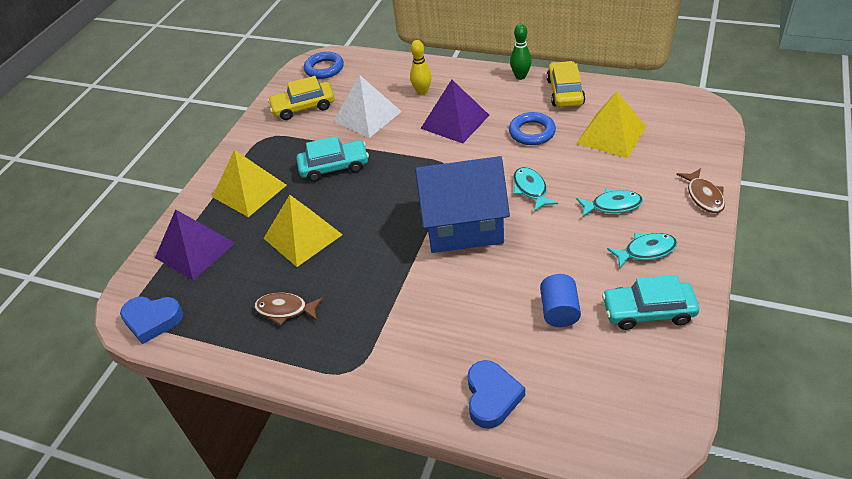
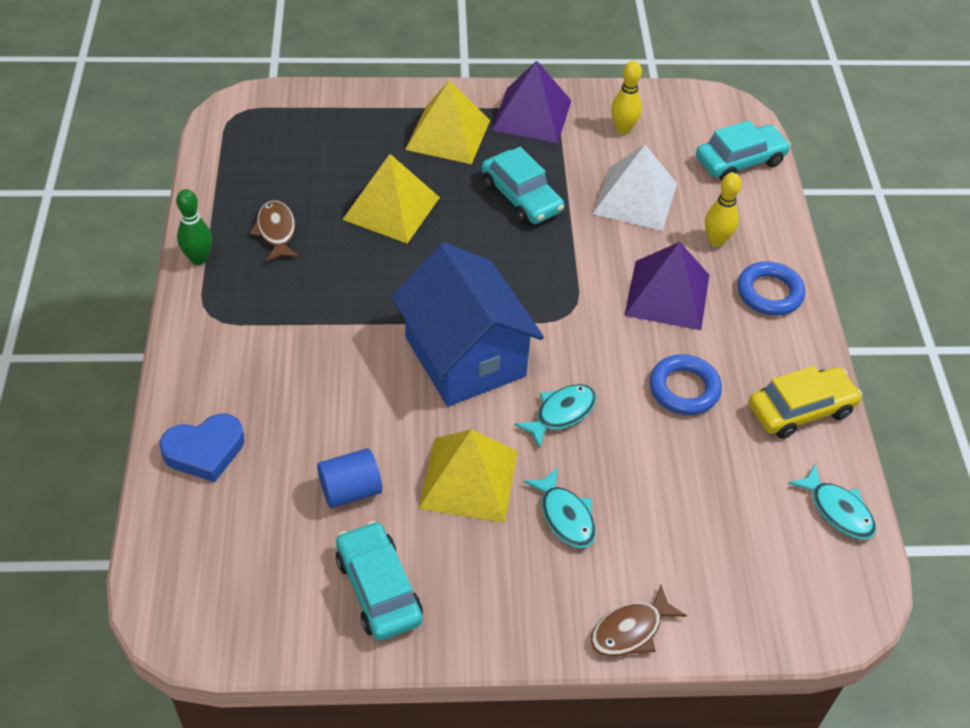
camera: 60 degrees right, 5 degrees up
(152, 320) = (232, 131): blue heart -> none
(195, 250) = (338, 125): purple pyramid -> purple pyramid (532, 115)
(303, 107) = (623, 129): yellow car -> yellow bowling pin
(324, 68) = (715, 122): blue ring -> blue ring (769, 293)
(363, 67) = (740, 161): none -> turquoise car
(520, 76) = (812, 346): green bowling pin -> green bowling pin (198, 259)
(611, 135) = (722, 488): yellow pyramid -> yellow pyramid (468, 479)
(646, 251) = (488, 570): turquoise fish -> turquoise fish (837, 510)

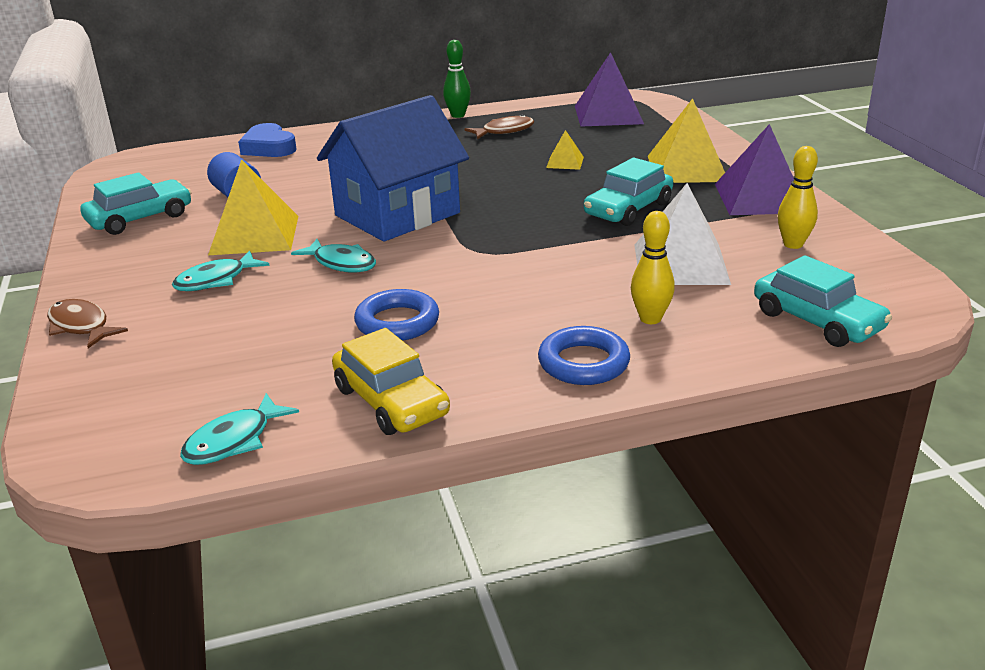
camera: 80 degrees right, 20 degrees down
(391, 208) = (565, 162): yellow pyramid -> yellow pyramid, size x0.48
(667, 295) = (537, 298): purple pyramid -> purple pyramid (608, 114)

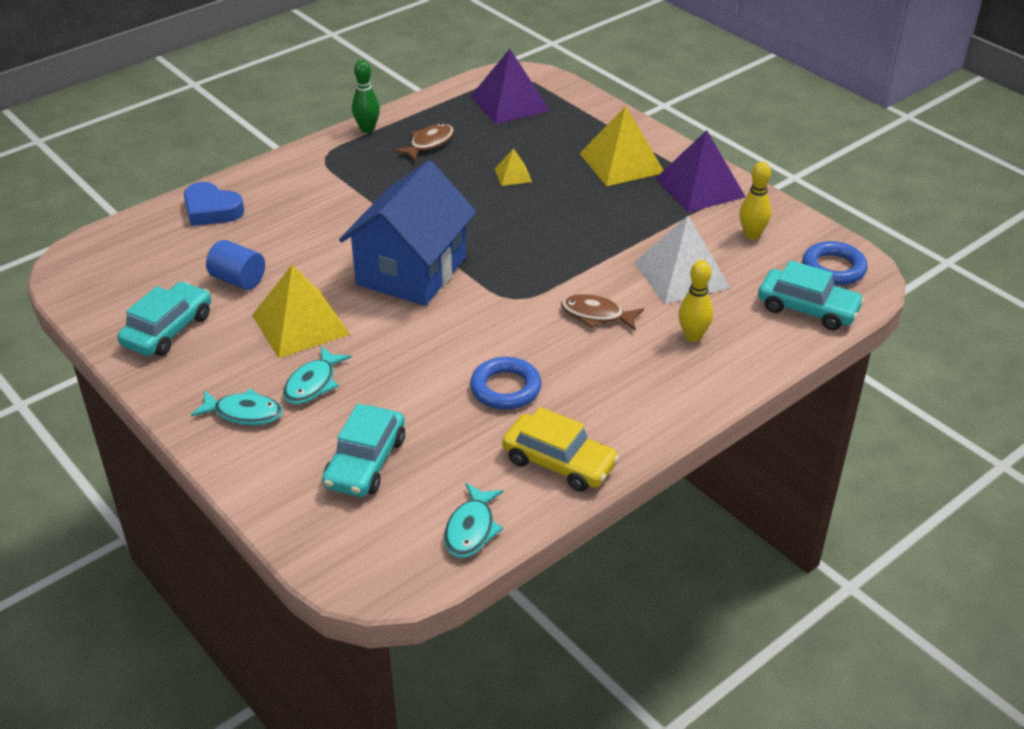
camera: 25 degrees left, 10 degrees up
(81, 326) = (238, 462): brown fish -> brown fish (596, 315)
(341, 263) = (408, 338): turquoise fish -> turquoise fish (244, 413)
(583, 363) = (672, 390): blue ring -> blue ring (833, 268)
(628, 209) = (604, 223): turquoise car -> turquoise car (365, 462)

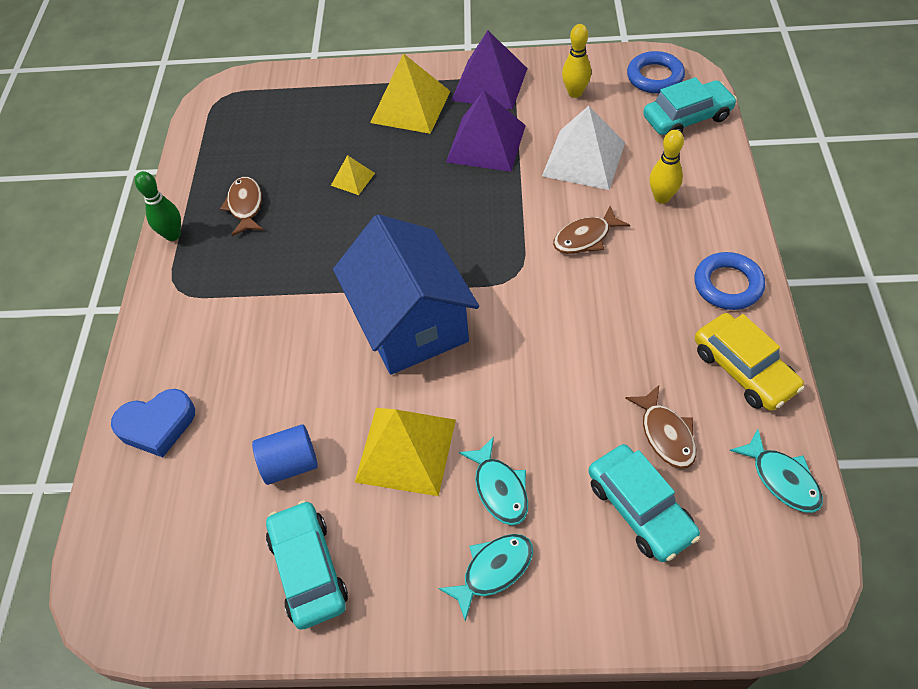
camera: 45 degrees left, 15 degrees up
(447, 446) = (665, 434): none -> brown fish
(505, 388) = (625, 350): blue ring -> blue ring (728, 285)
(509, 103) = (252, 122): purple pyramid -> purple pyramid (486, 143)
(559, 462) = (744, 369): yellow car -> yellow car turned 75 degrees clockwise

